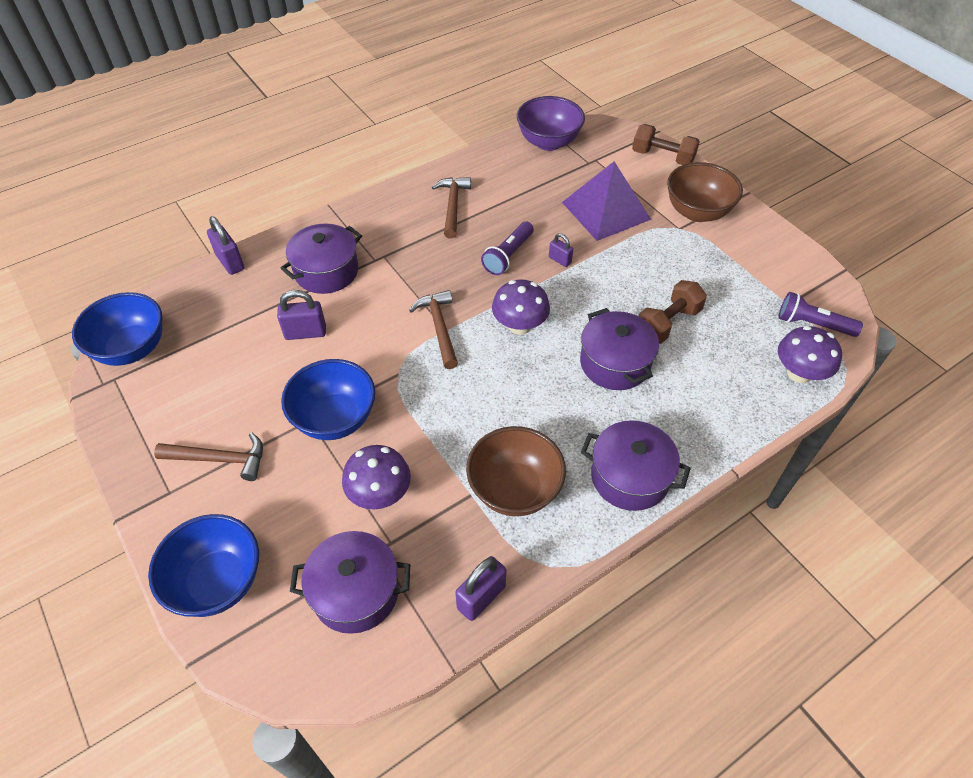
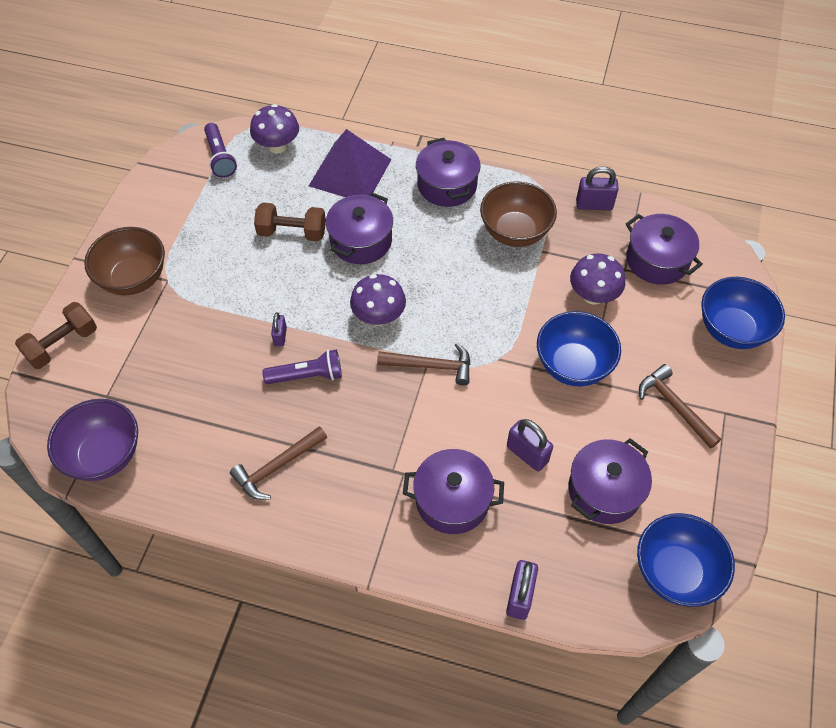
camera: 130 degrees left, 5 degrees up
(226, 355) = (604, 490): none -> purple pot
(439, 328) = (431, 366): brown hammer -> brown hammer turned 120 degrees counterclockwise
(606, 211) = (184, 342): purple pyramid -> purple pyramid (350, 172)
(662, 157) = (62, 344): brown dumbbell -> brown dumbbell turned 60 degrees clockwise

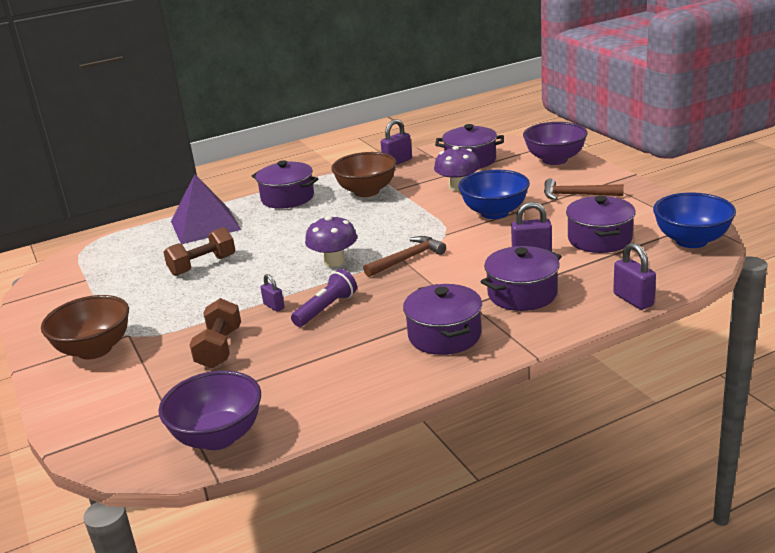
camera: 40 degrees left, 30 degrees down
(62, 344) = (76, 413): brown dumbbell -> brown dumbbell (219, 348)
(220, 157) = (81, 267): purple flashlight -> none
(277, 146) = (125, 242): purple mushroom -> none
(277, 467) = (377, 354): brown hammer -> none
(361, 241) = (264, 243): purple pot -> purple pot (444, 335)
(732, 330) = (555, 160): blue bowl -> purple bowl

